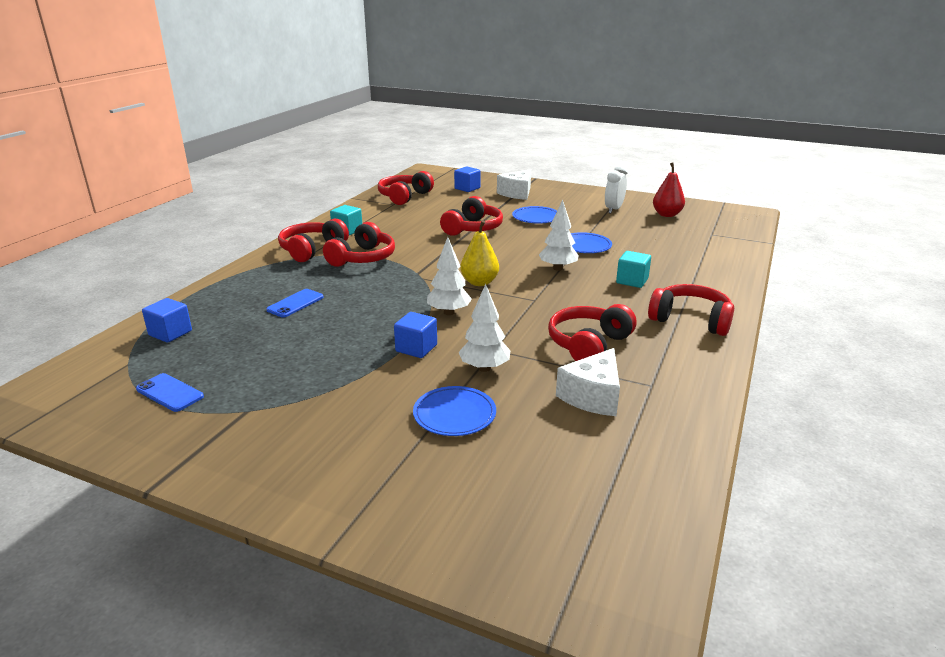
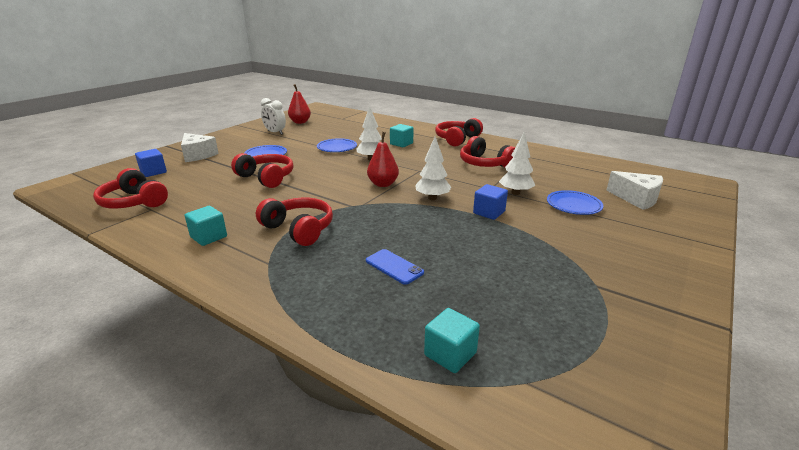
camera: 80 degrees left, 0 degrees up
(170, 333) = (450, 354): blue cube -> turquoise cube
(170, 393) = (581, 335): blue phone -> none
(312, 250) = (250, 259): red headphones -> none
(479, 282) = (383, 184): yellow pear -> red pear
(592, 396) = (543, 169): white cheese -> white cheese (637, 199)

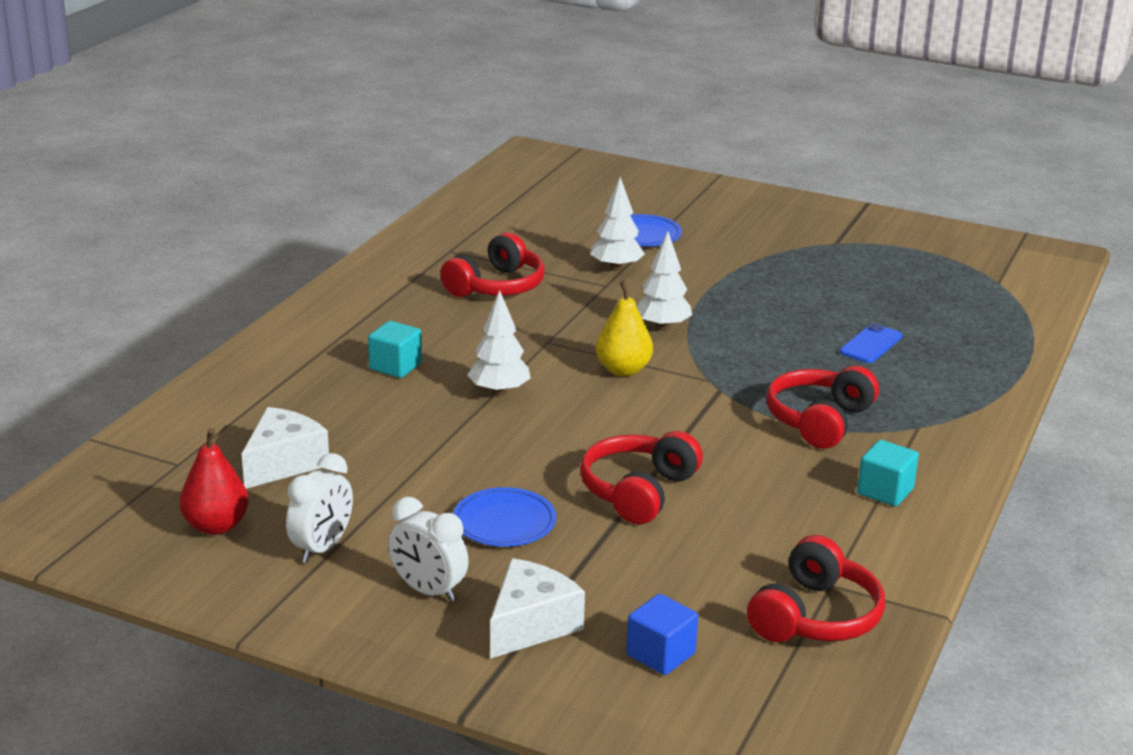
camera: 100 degrees left, 0 degrees up
(235, 143) = (428, 591): none -> white clock
(337, 148) = (436, 438): blue plate -> none
(383, 184) = (623, 370): red pear -> yellow pear
(450, 354) = (991, 311): turquoise cube -> none
(457, 139) = (356, 309): red headphones -> none
(489, 212) = (693, 288): blue cube -> none
(637, 199) = (605, 197): white cheese -> white cheese (284, 463)

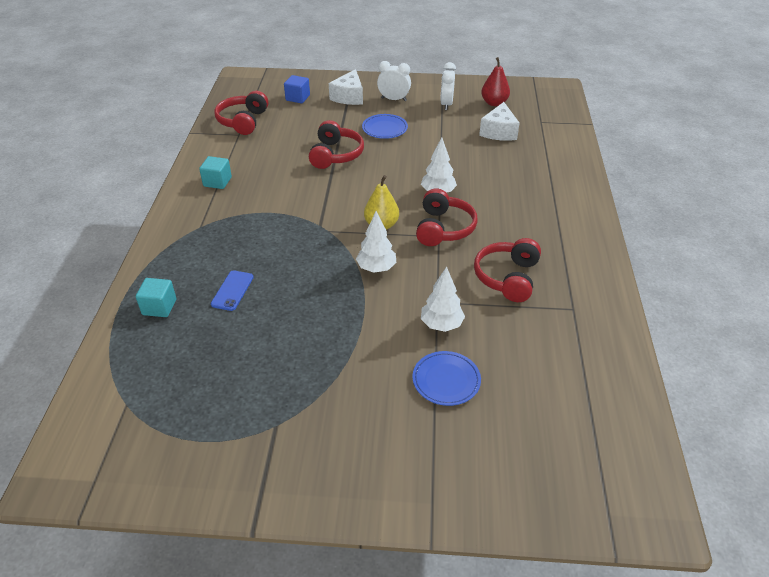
camera: 160 degrees right, 15 degrees up
(395, 366) = (505, 195): turquoise cube -> turquoise cube (159, 307)
(819, 421) = (257, 217): red headphones -> red headphones (443, 228)

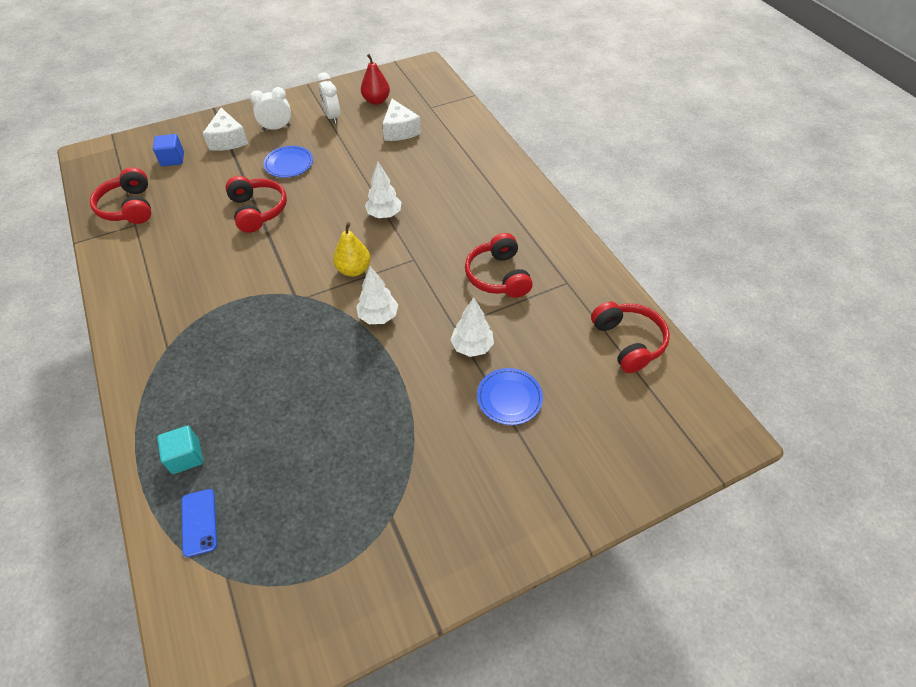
camera: 30 degrees left, 10 degrees up
(217, 182) = (150, 289): turquoise cube -> none
(232, 290) = (252, 403): blue phone -> blue phone (199, 522)
(443, 228) = (413, 250): red headphones -> red headphones (628, 342)

